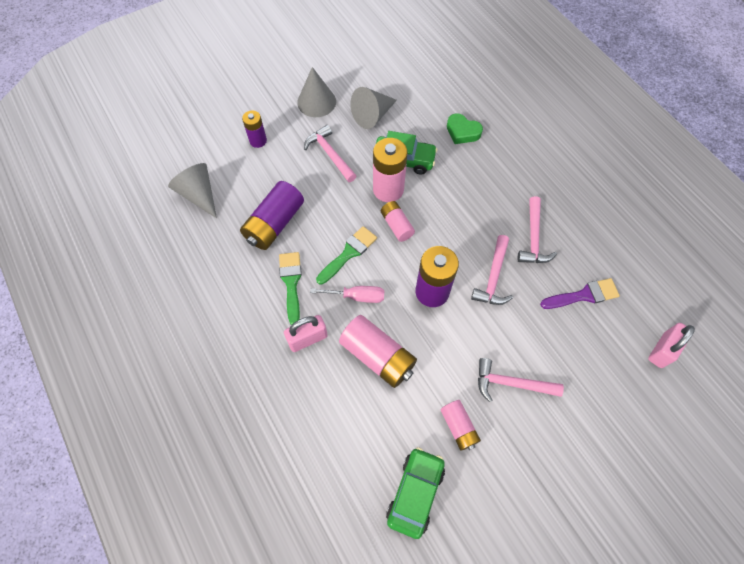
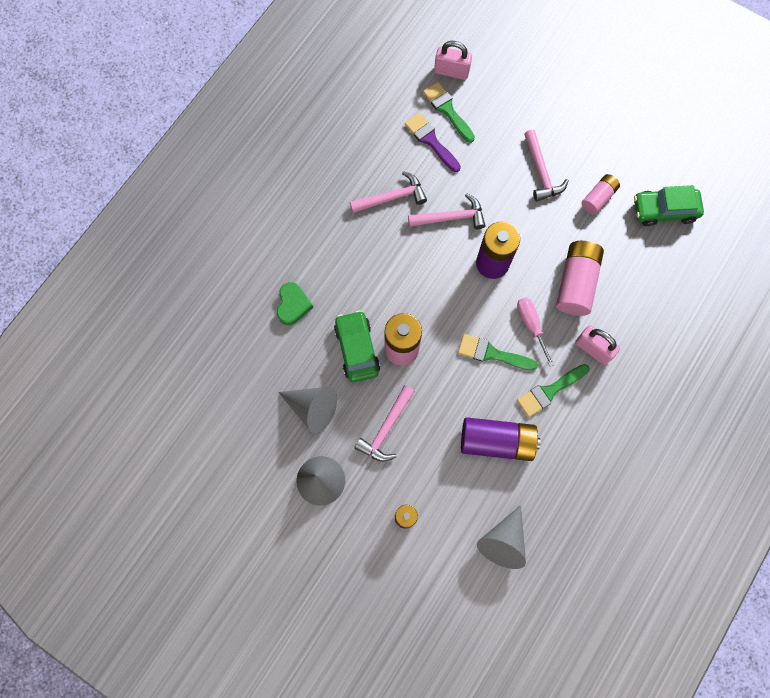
camera: 115 degrees left, 10 degrees up
(396, 225) = (439, 323): pink battery -> none
(615, 325) = (447, 110): none -> green brush

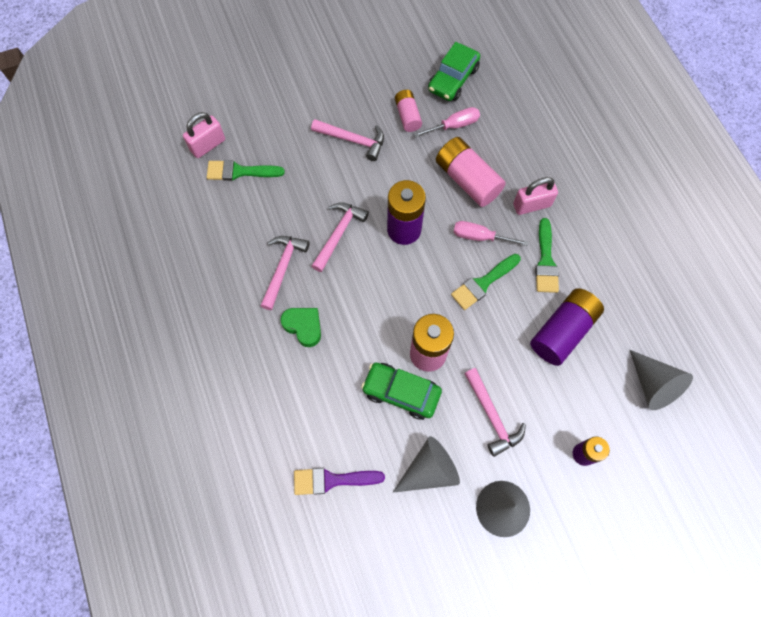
camera: 55 degrees left, 5 degrees down
(293, 305) = (318, 422): green heart -> green heart (303, 326)
(431, 140) = (256, 203): purple brush -> purple brush (332, 480)
(619, 240) = (454, 125): none -> pink screwdriver

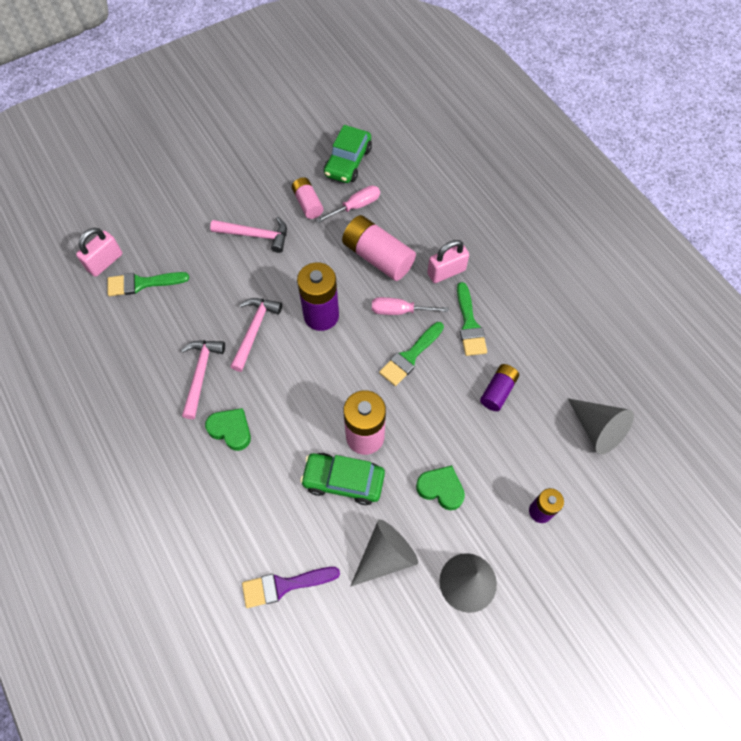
camera: 10 degrees left, 5 degrees down
(492, 416) = (441, 489): pink hammer -> green heart
(562, 331) = (498, 391): purple battery -> purple battery, size x0.59

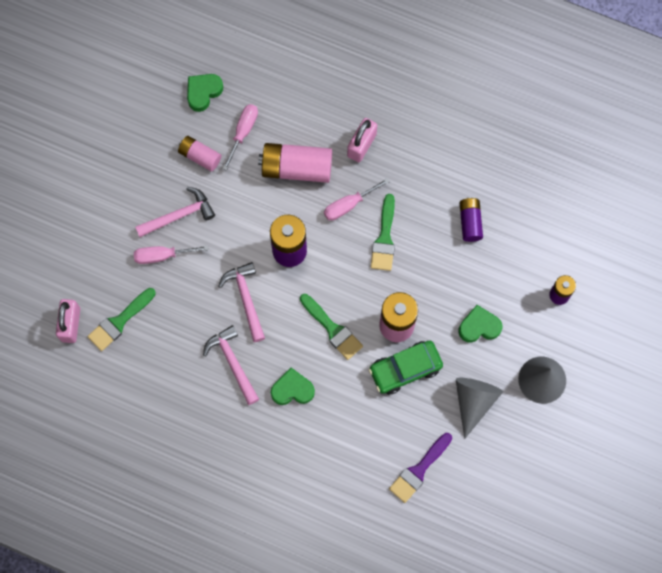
camera: 35 degrees left, 10 degrees up
(217, 256) = (162, 255): none -> pink screwdriver
(348, 162) = (203, 92): green car -> green heart
(469, 324) = (411, 180): green brush -> green brush (332, 329)
(597, 429) = (561, 204): grey cone -> none

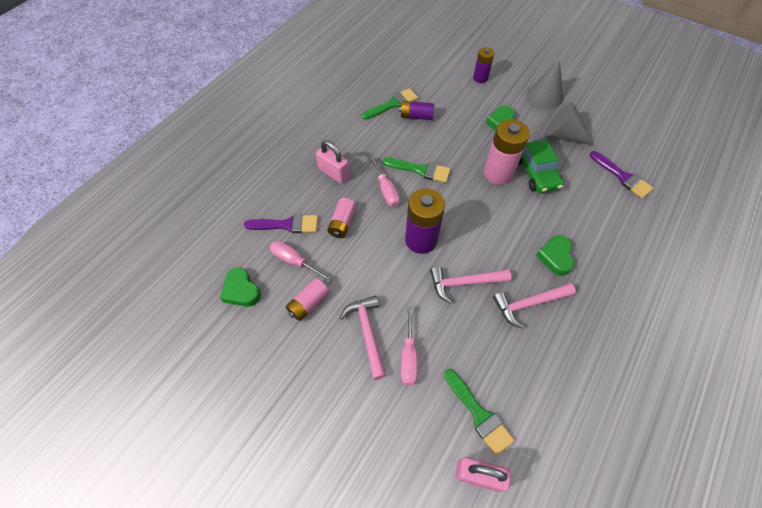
camera: 80 degrees left, 15 degrees down
(284, 113) = (287, 225): none -> purple brush
(296, 168) = (342, 223): pink battery -> pink battery, size x0.59
(332, 329) = (499, 218): green brush -> green brush (392, 104)

